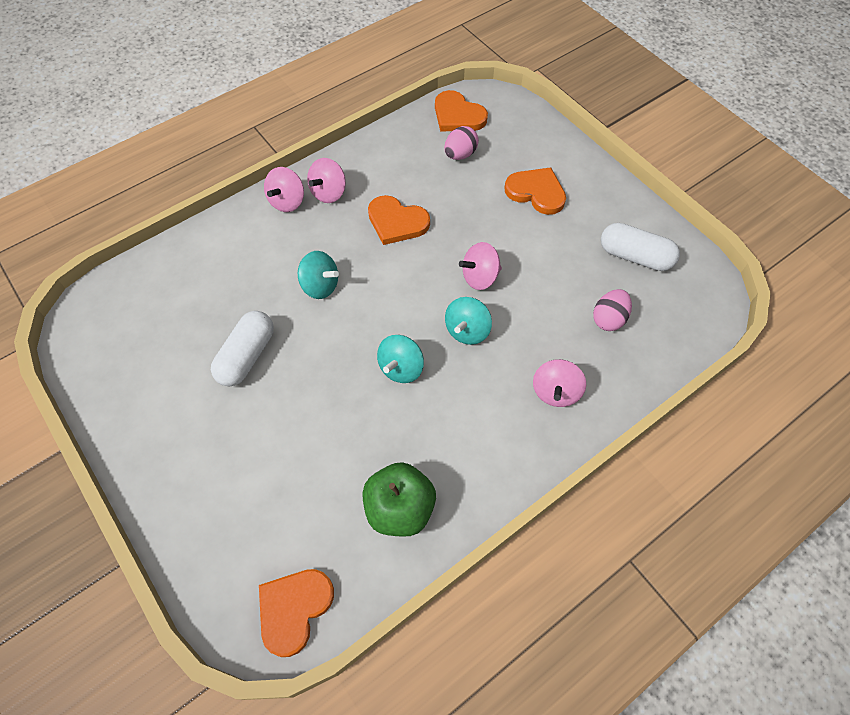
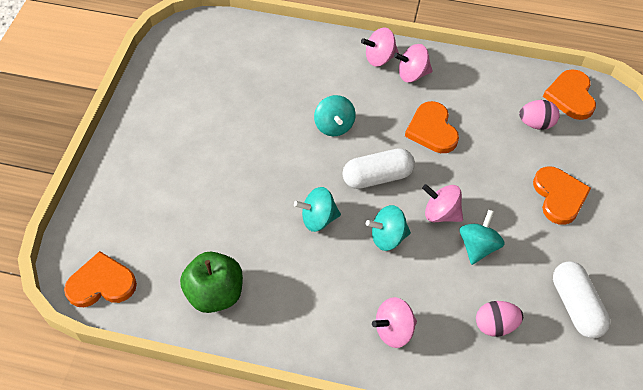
camera: 50 degrees right, 5 degrees down
(247, 356) = (244, 128): white capsule -> white capsule (377, 177)
(532, 276) = (478, 246): none -> turquoise spinning top

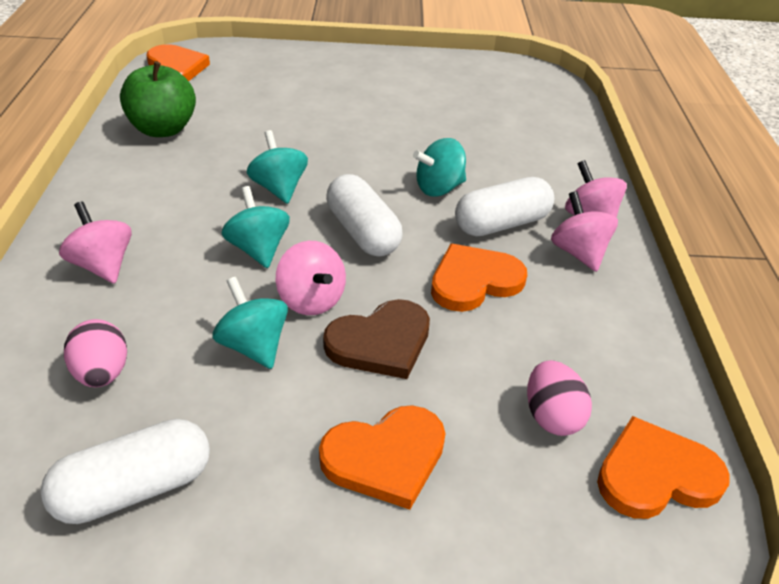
camera: 75 degrees right, 15 degrees down
(379, 103) = (501, 224): none -> white capsule
(441, 213) = (311, 300): pink spinning top -> pink spinning top turned 135 degrees clockwise
(478, 246) = (253, 346): turquoise spinning top -> turquoise spinning top turned 135 degrees counterclockwise
(480, 185) = (380, 342): none -> brown heart

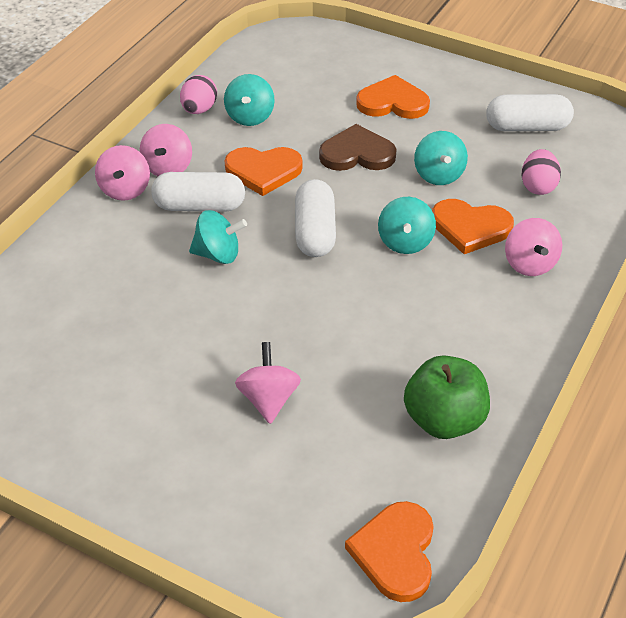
camera: 150 degrees left, 5 degrees up
(279, 188) = (359, 298): turquoise spinning top -> turquoise spinning top (250, 117)
(311, 300) = (386, 192): pink spinning top -> pink spinning top (268, 399)
(551, 416) = (290, 92): pink egg -> pink egg (199, 110)
(656, 474) = (264, 59): orange heart -> orange heart (470, 228)

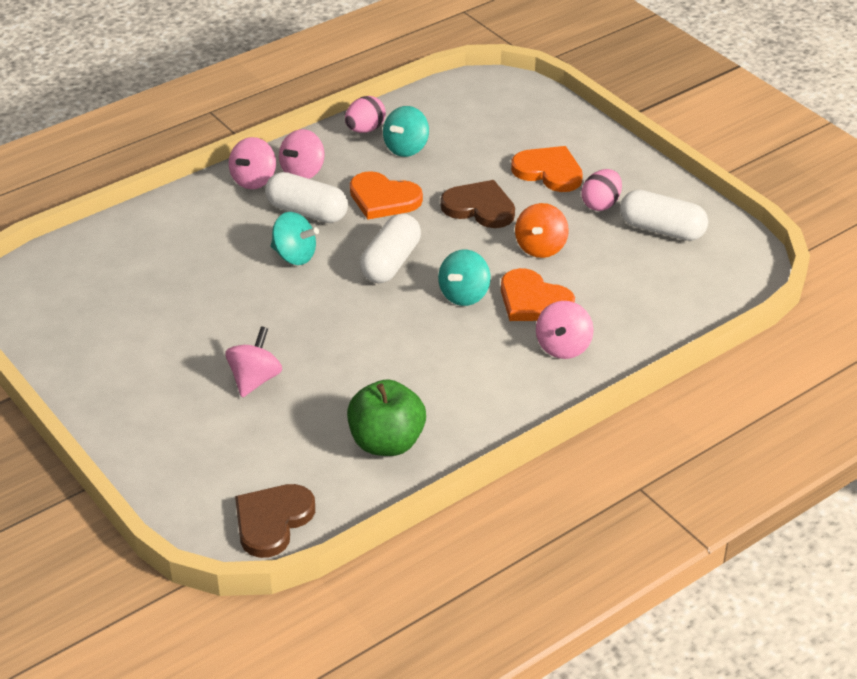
camera: 25 degrees right, 5 degrees down
(395, 553) = (272, 521): orange heart -> brown heart
(438, 175) = (540, 247): turquoise spinning top -> orange spinning top
(538, 186) = (627, 285): pink egg -> pink egg (601, 204)

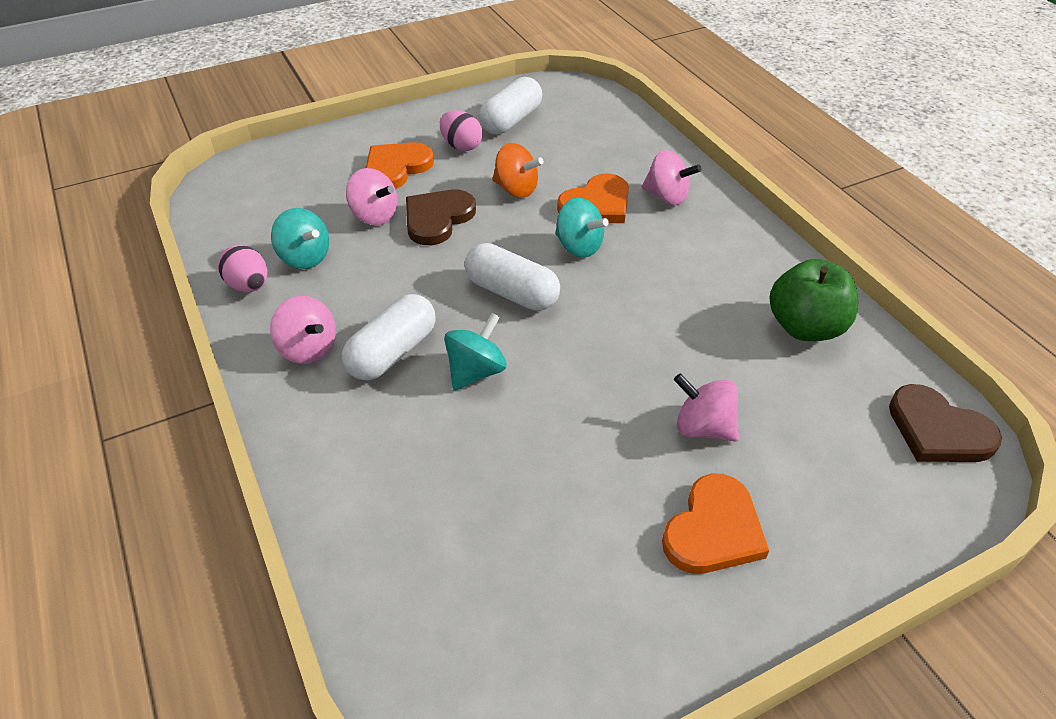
camera: 80 degrees left, 5 degrees up
(254, 180) = (303, 398): pink spinning top -> pink spinning top (374, 216)
(383, 199) = (393, 285): orange heart -> orange heart (713, 530)

